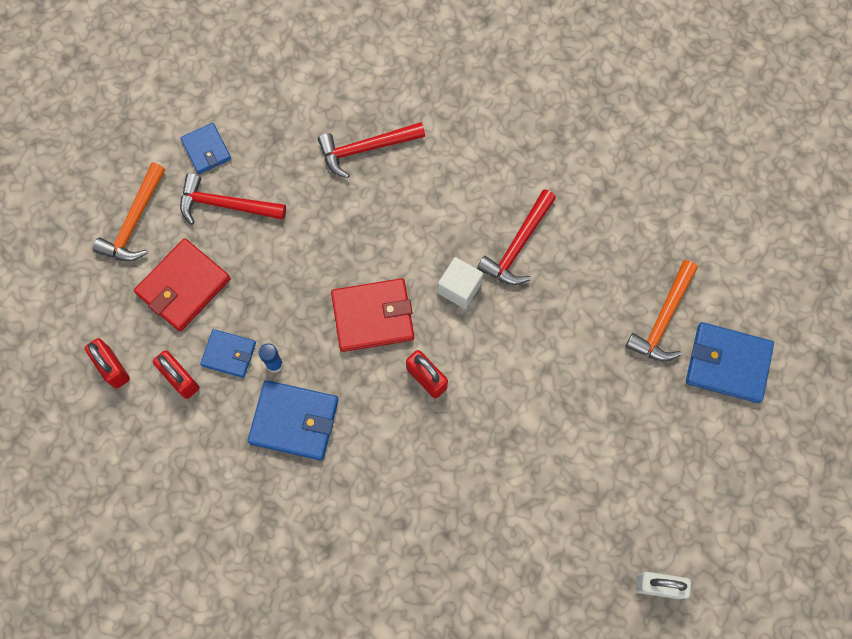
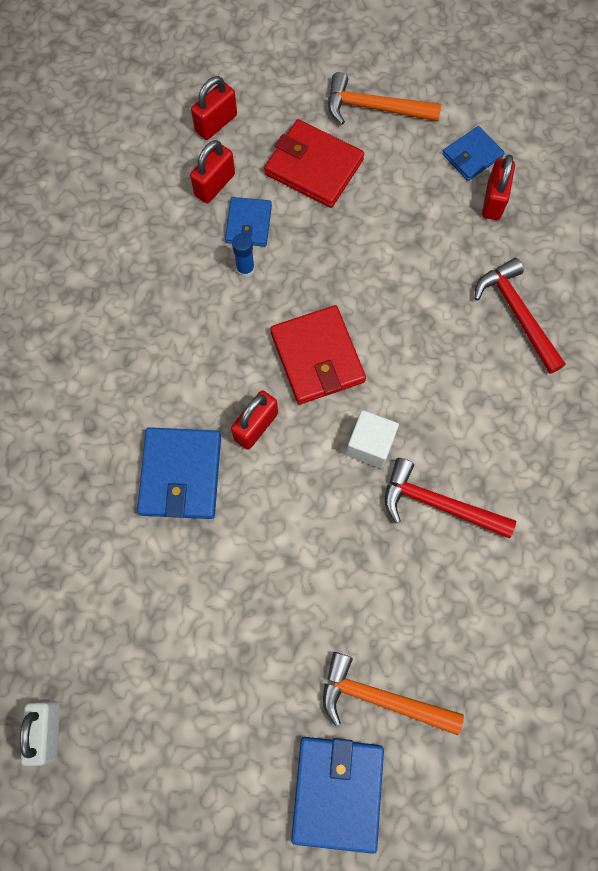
camera: 80 degrees right, 0 degrees up
(226, 205) = (413, 187): red hammer -> none
(255, 142) = (493, 200): none -> red padlock
(294, 421) = (187, 300): blue wallet -> blue wallet (181, 474)

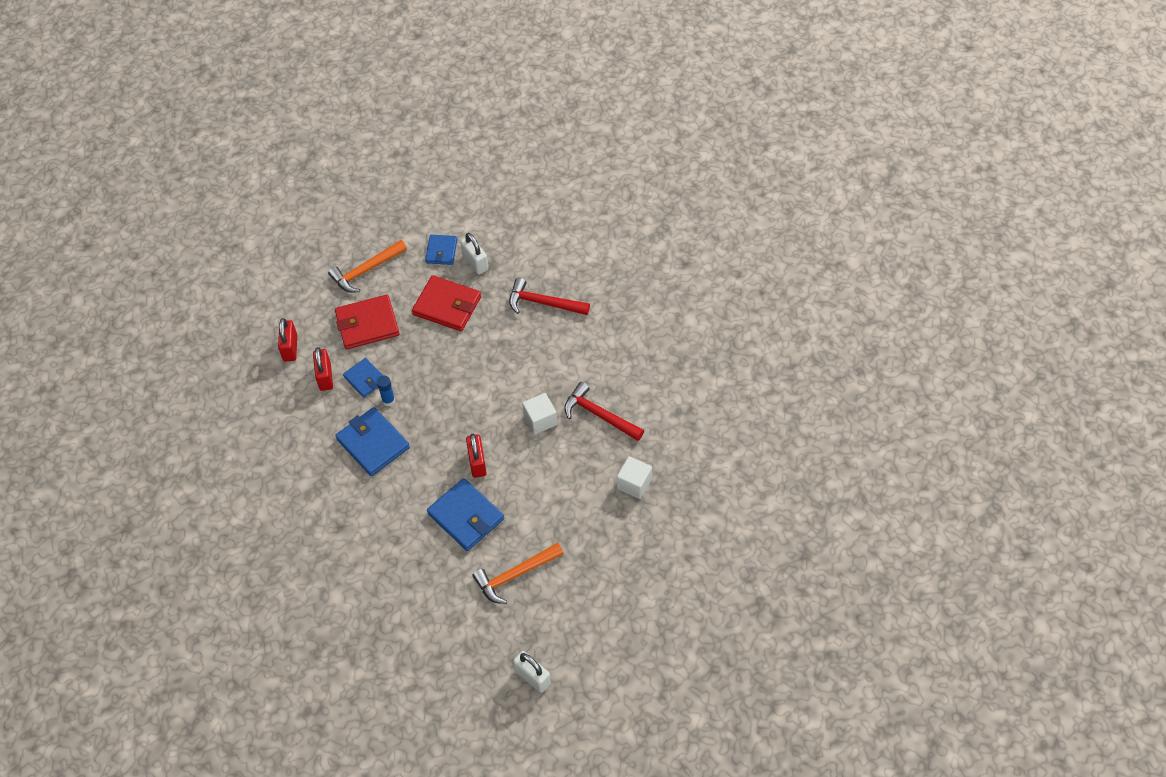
camera: 45 degrees left, 15 degrees down
(317, 357) = (471, 406): red wallet -> red wallet (447, 305)
(337, 792) = (687, 568): blue wallet -> blue wallet (373, 443)
(381, 698) = (664, 515): orange hammer -> orange hammer (515, 575)
(389, 625) = (634, 484): none -> white cube
(438, 504) = (599, 415): red hammer -> red hammer turned 60 degrees clockwise
(493, 200) = (475, 262): red padlock -> white padlock

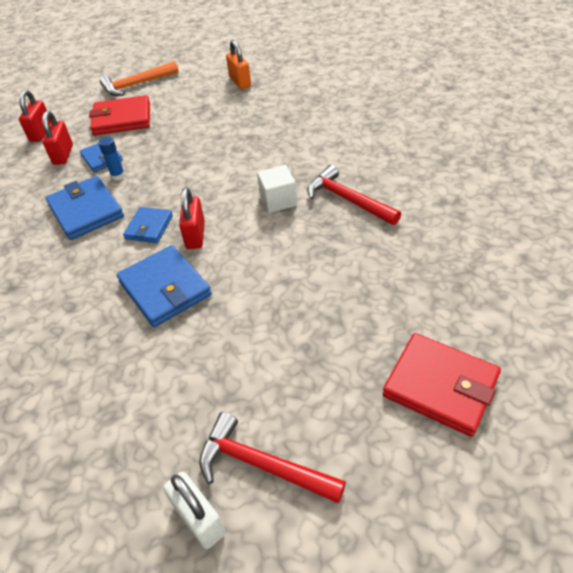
camera: 10 degrees right, 10 degrees down
(441, 251) = (210, 74): blue wallet -> blue wallet (149, 227)
(447, 305) = (204, 109): red wallet -> red wallet (440, 386)
(475, 262) = (240, 82): white padlock -> orange padlock
(515, 575) = (209, 363): orange hammer -> none
(543, 303) = (300, 110): red hammer -> red hammer (262, 465)
(634, 484) = (385, 269): white cube -> none

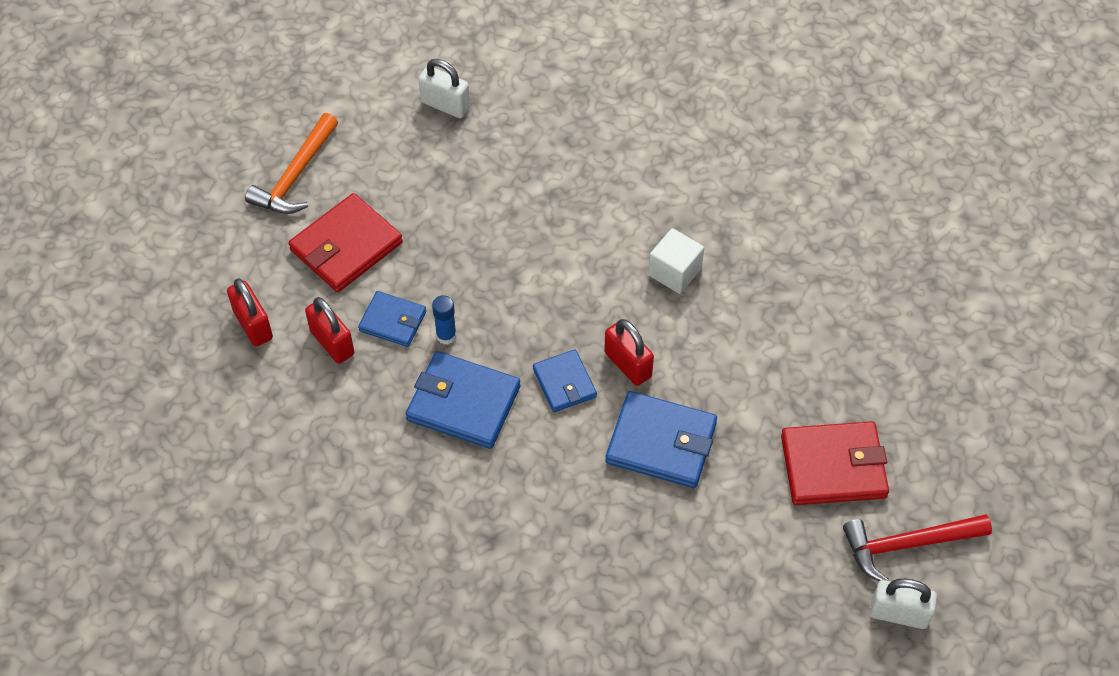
camera: 40 degrees left, 10 degrees up
(240, 82) = (445, 105): orange padlock -> white padlock
(347, 200) = (748, 232): red hammer -> none
(440, 386) = (988, 392): red wallet -> red wallet (833, 466)

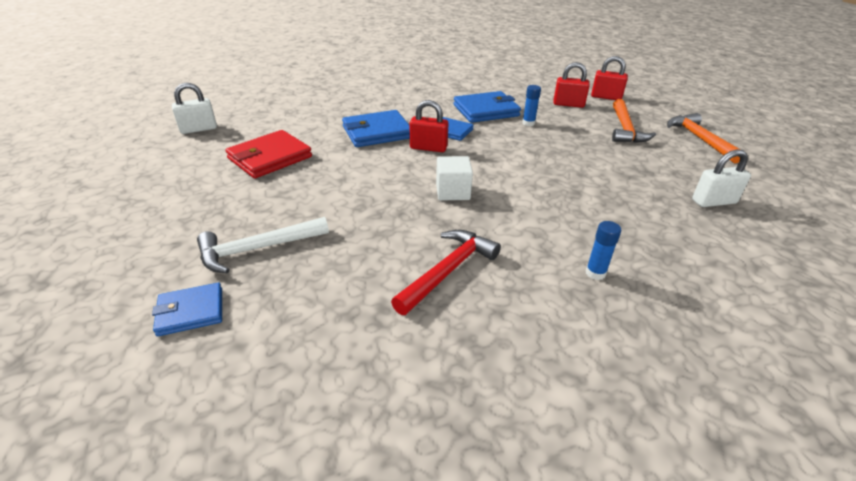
camera: 140 degrees right, 20 degrees down
(346, 246) = (625, 129): red wallet -> orange hammer
(393, 321) = (558, 118): blue wallet -> blue wallet (191, 312)
(656, 114) = (595, 273): none -> blue glue stick
(907, 545) = (204, 149): red hammer -> red hammer (448, 271)
(914, 308) = (258, 249): none -> white hammer

